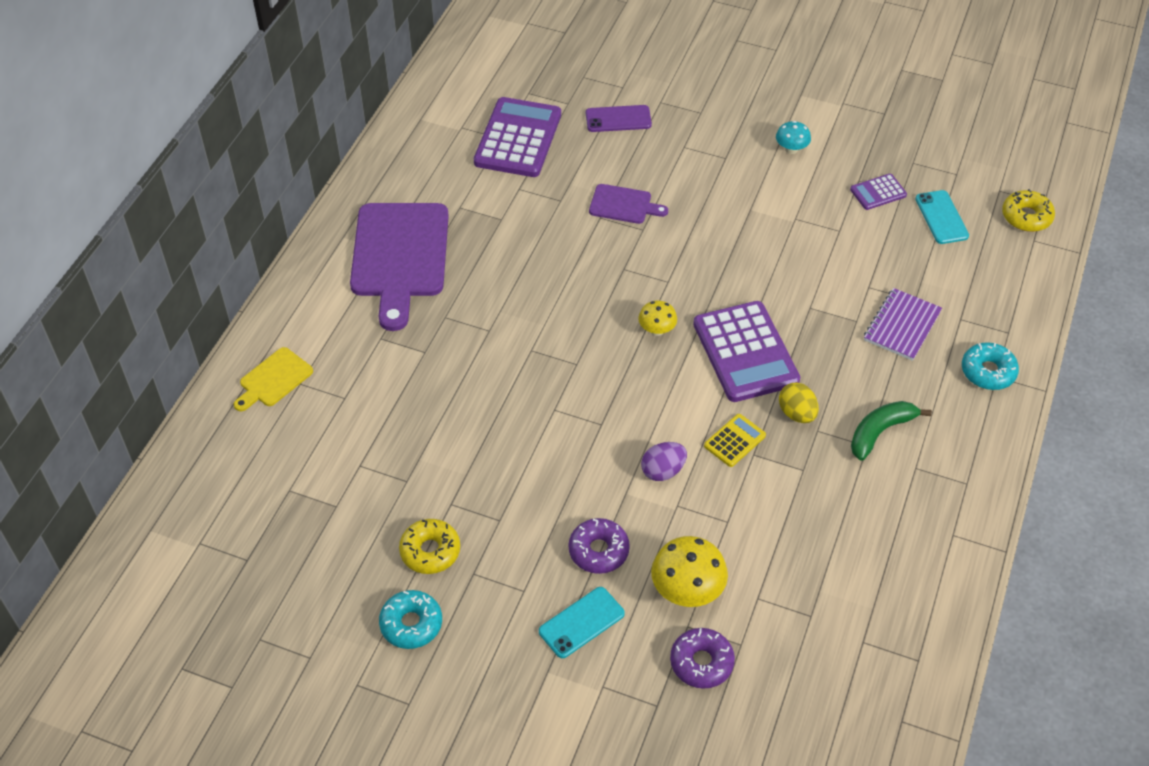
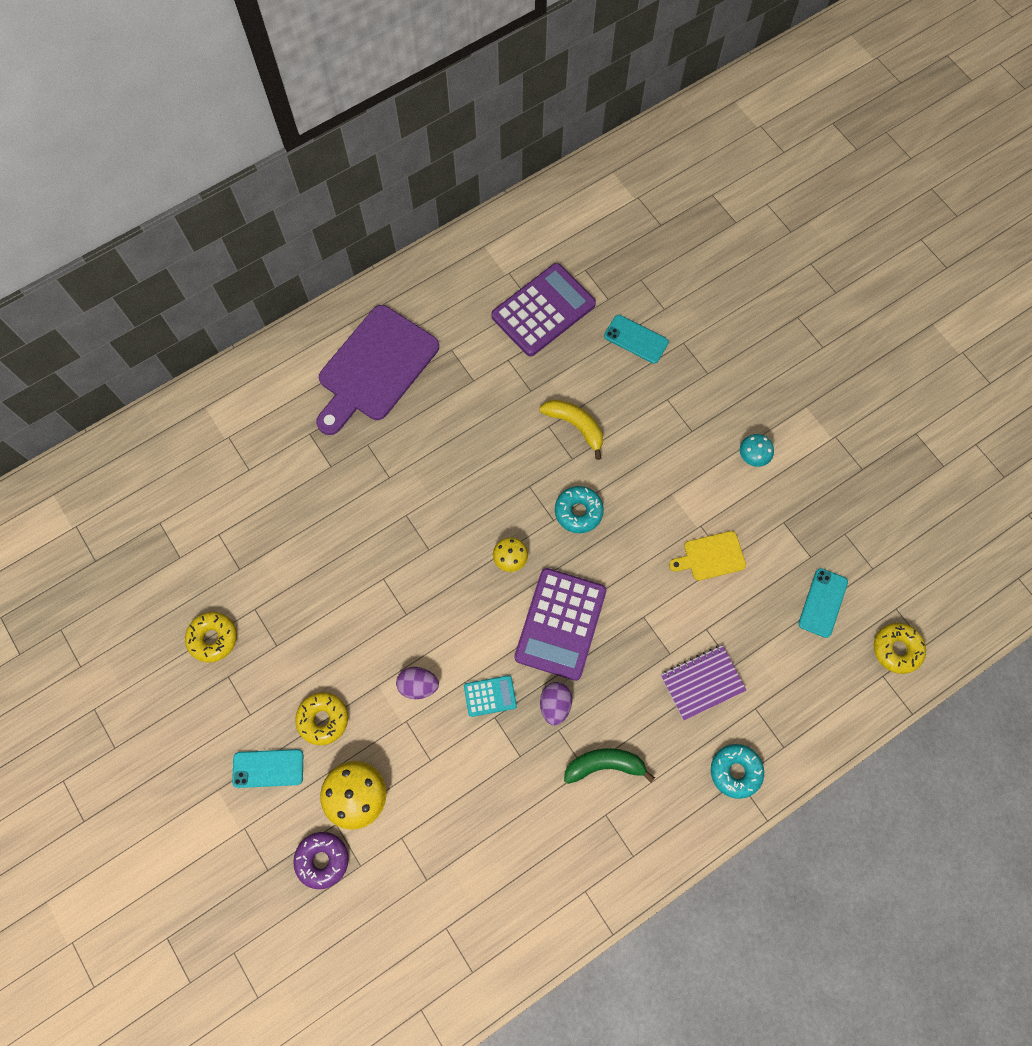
camera: 35 degrees right, 20 degrees up
(273, 379) = (213, 422): yellow cutting board -> yellow cutting board (711, 557)
(411, 624) = (159, 687): turquoise donut -> turquoise donut (578, 512)
(598, 551) = (323, 719): purple donut -> yellow donut
(618, 119) = (636, 339): purple phone -> turquoise phone
(623, 205) = (575, 426): purple cutting board -> yellow banana
(734, 441) = (490, 696): yellow calculator -> turquoise calculator
(797, 413) = (555, 705): yellow egg -> purple egg
(878, 192) = (790, 544): purple calculator -> none

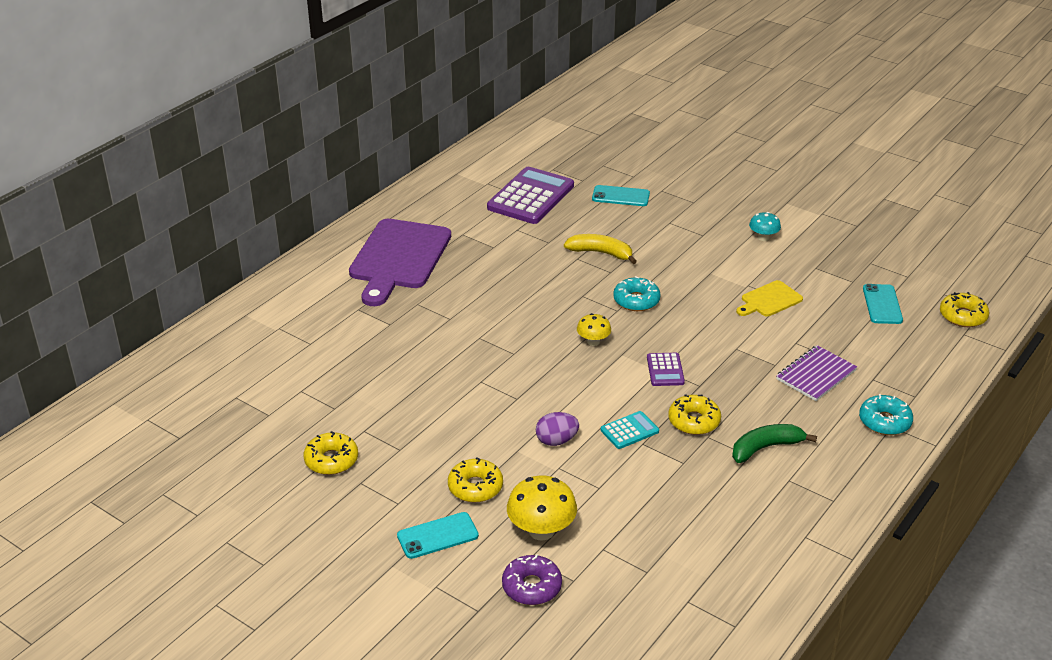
camera: 20 degrees left, 35 degrees down
(555, 705) = (694, 421): purple egg -> yellow donut
(560, 624) = (665, 370): purple calculator -> purple calculator, size x0.48

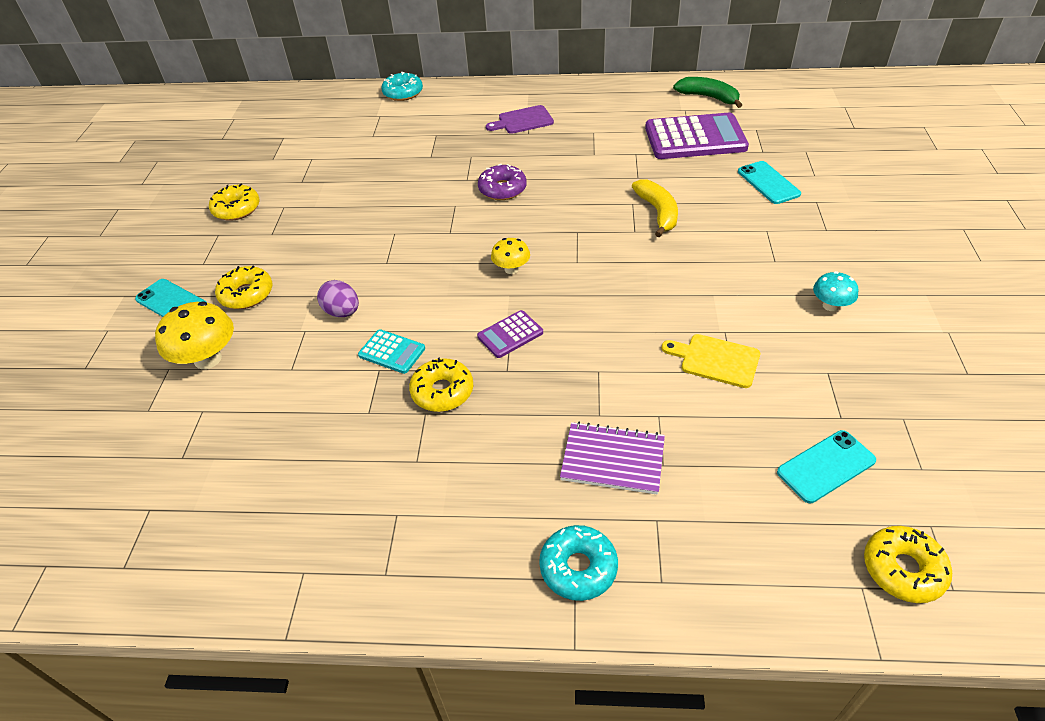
camera: 60 degrees right, 10 degrees up
(399, 258) = (523, 121): purple cutting board -> purple cutting board, size x0.48
(532, 586) = (128, 387): purple donut -> purple donut (502, 189)
(636, 300) = (606, 266): turquoise donut -> turquoise donut (403, 93)
(765, 448) = (439, 469): green banana -> green banana (708, 97)

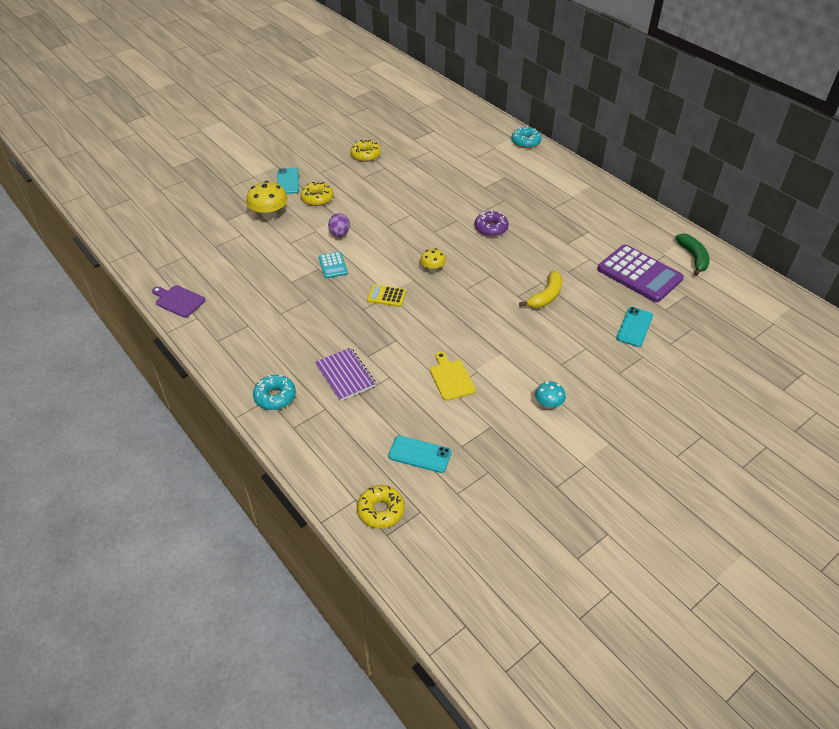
camera: 45 degrees right, 0 degrees up
(442, 391) = (327, 296): yellow donut -> none
(510, 335) = (386, 296): purple calculator -> yellow calculator
(523, 121) = (561, 199): purple cutting board -> purple cutting board (178, 301)

